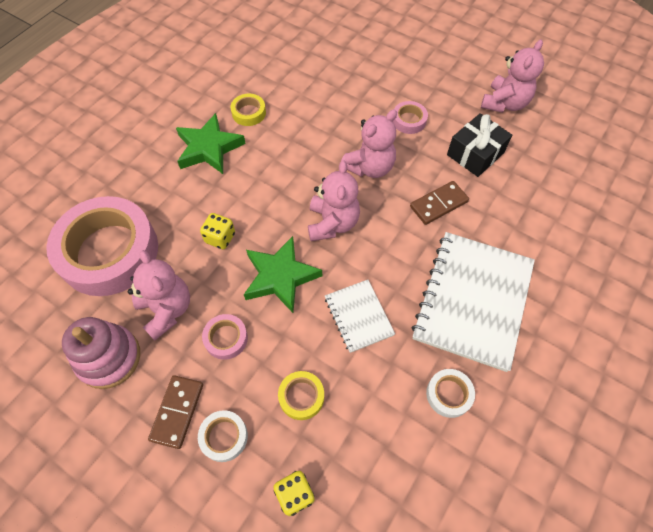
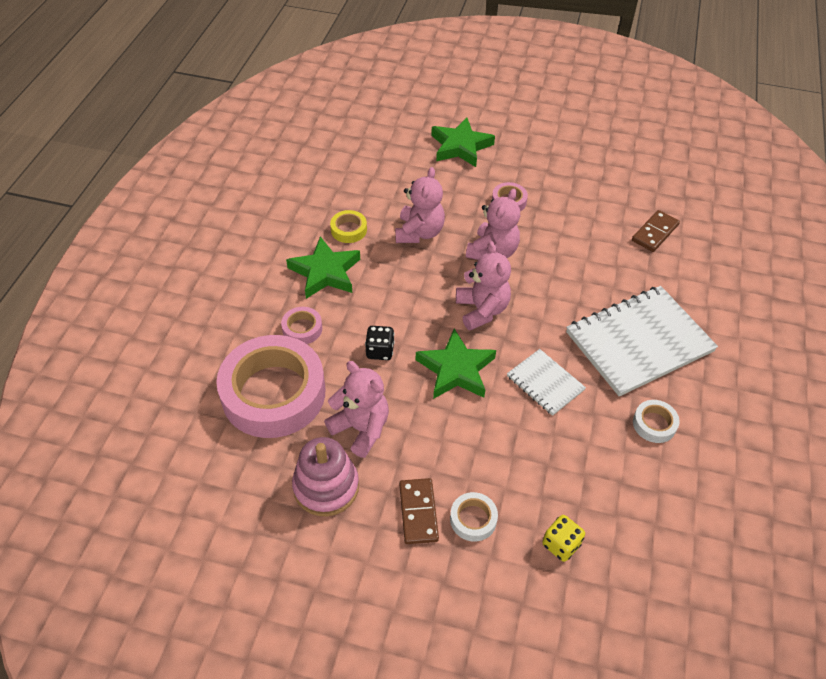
camera: 20 degrees left, 10 degrees down
(220, 238) = (380, 351): yellow dice -> black dice
(226, 338) = (432, 437): pink tape -> pink tape (302, 329)
(301, 396) = (527, 464): yellow tape -> none
(388, 56) = (460, 146): none -> green star
(438, 204) = (571, 268): brown domino -> brown domino (654, 233)
(473, 300) = (639, 342): white notebook -> white notebook turned 60 degrees clockwise
(475, 154) = (583, 217): black gift -> none
(504, 103) = (589, 166): pink teddy bear -> pink teddy bear (419, 232)

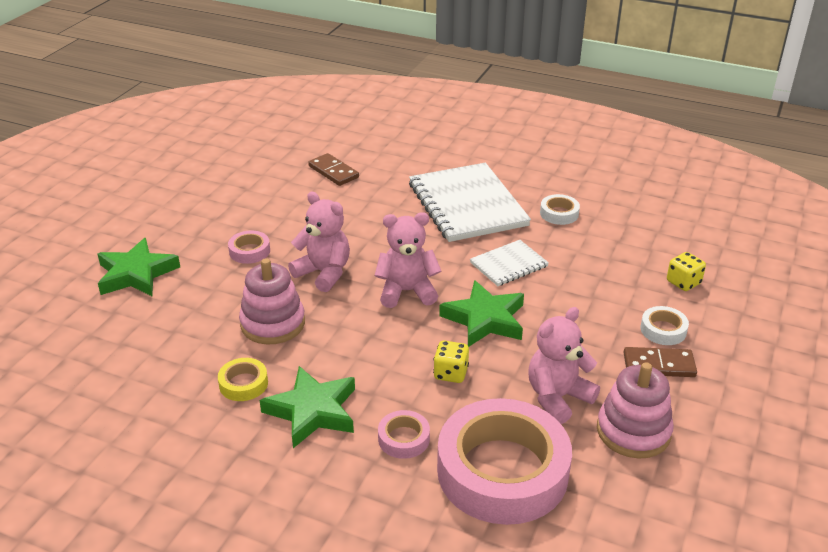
camera: 80 degrees left, 15 degrees down
(380, 351) = (450, 373): black dice -> yellow dice
(419, 232) = (273, 323): pink teddy bear -> pink stacking toy

